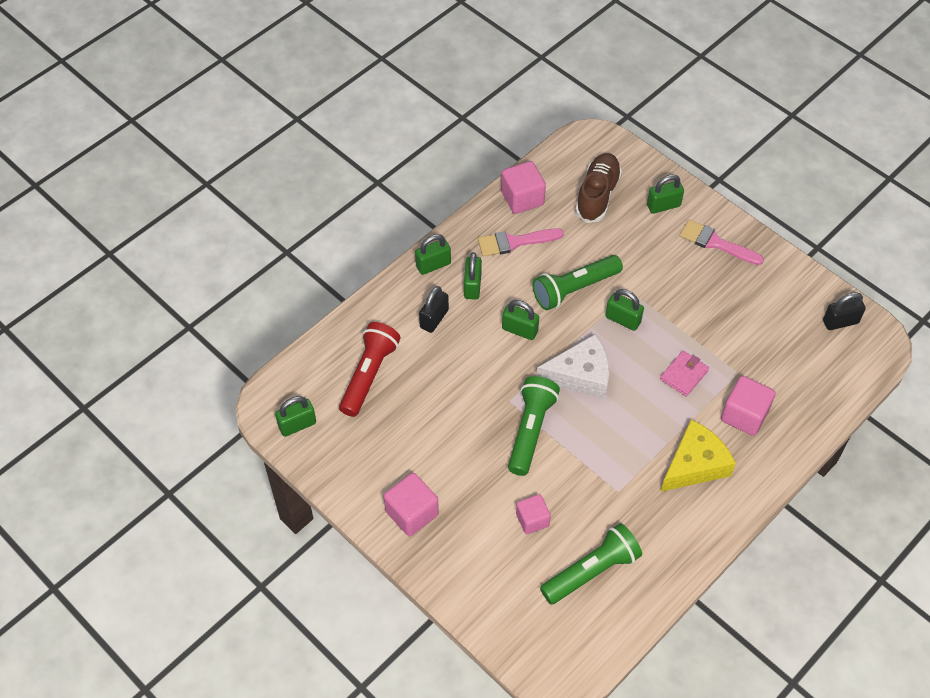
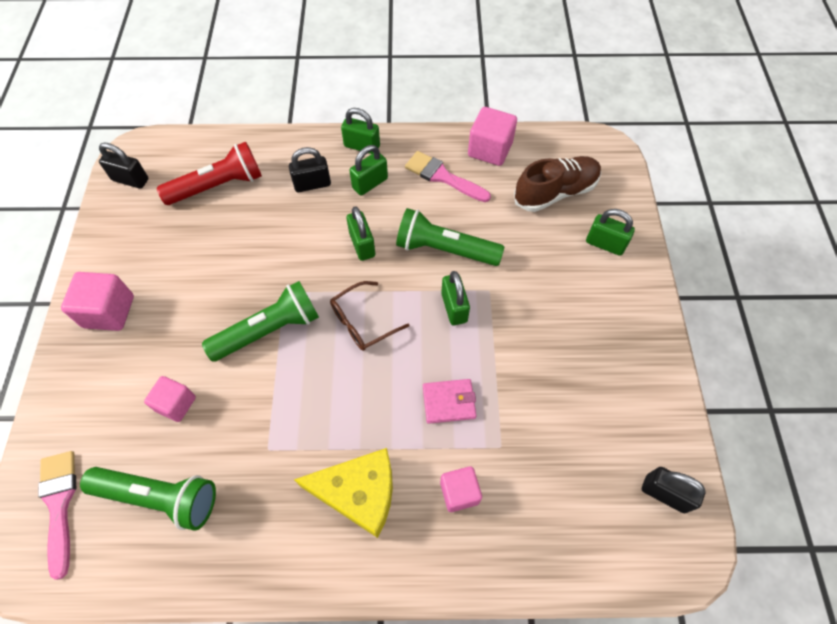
camera: 45 degrees right, 5 degrees up
(297, 425) = (130, 180): green padlock -> black padlock
(580, 375) = (362, 322): white cheese -> brown glasses
(716, 243) = (618, 313): pink brush -> pink brush (59, 504)
(744, 415) = (459, 492): pink cube -> pink cube, size x0.67

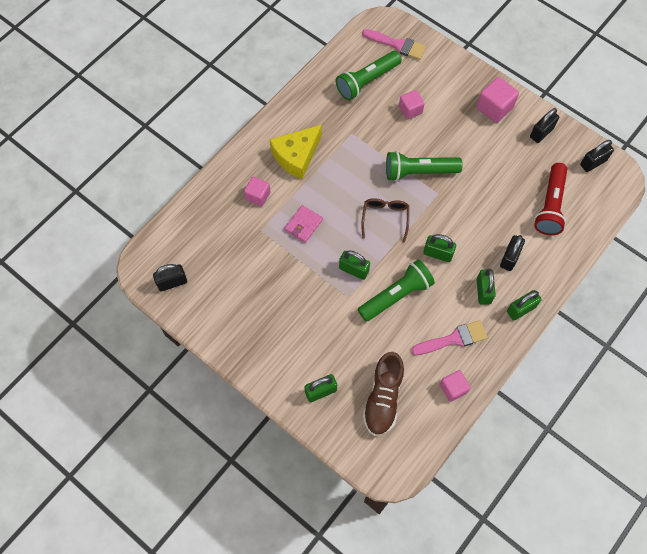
camera: 130 degrees right, 5 degrees up
(118, 245) = (541, 132): none -> black padlock
(269, 330) = (419, 172): green flashlight -> green flashlight turned 75 degrees clockwise
(490, 149) = (453, 388): pink cube -> pink cube, size x0.67

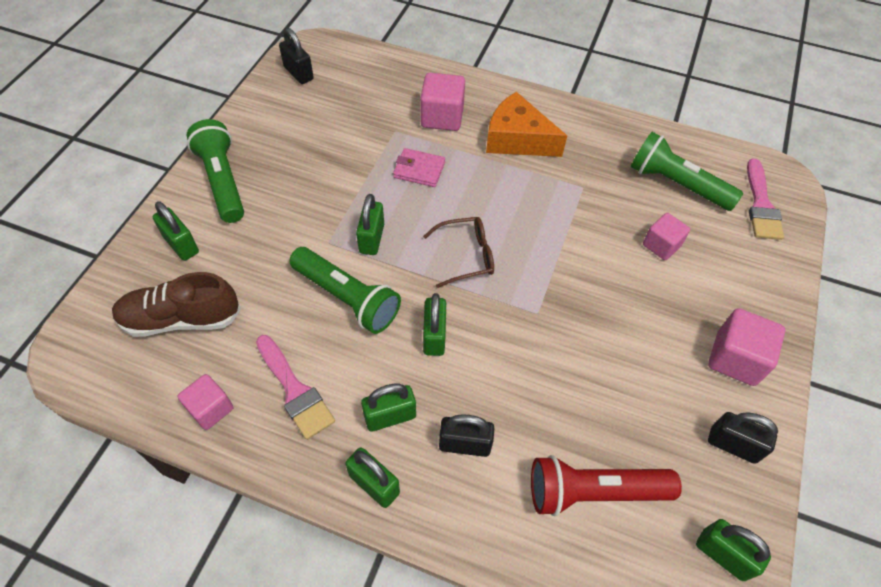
camera: 70 degrees right, 10 degrees down
(258, 196) = (442, 117): pink cube -> pink cube, size x1.50
(296, 156) = (517, 139): yellow cheese -> orange cheese
(419, 172) = (562, 280): green flashlight -> green flashlight (222, 181)
(593, 162) = (723, 554): black padlock -> green padlock

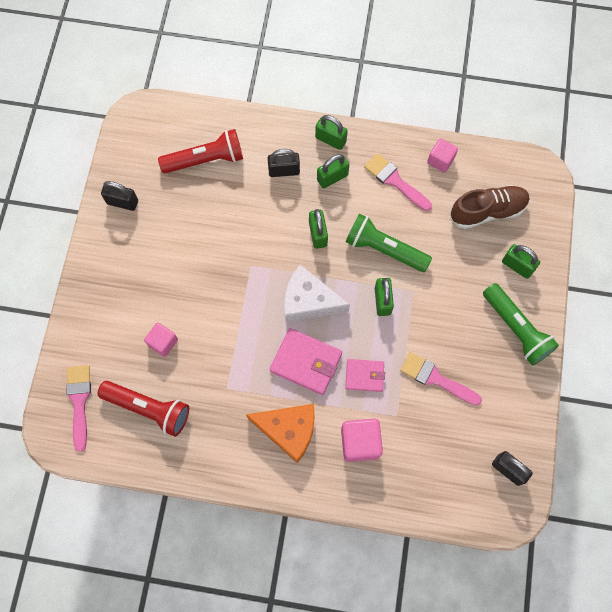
camera: 170 degrees right, 15 degrees up
(338, 153) = (436, 378): none -> pink brush
(466, 256) = (309, 301): brown glasses -> white cheese
(484, 194) = (306, 362): none -> pink wallet
(676, 184) = (148, 409): green flashlight -> red flashlight
(723, 554) = (134, 142): green padlock -> none
(735, 358) = (115, 259): pink cube -> none

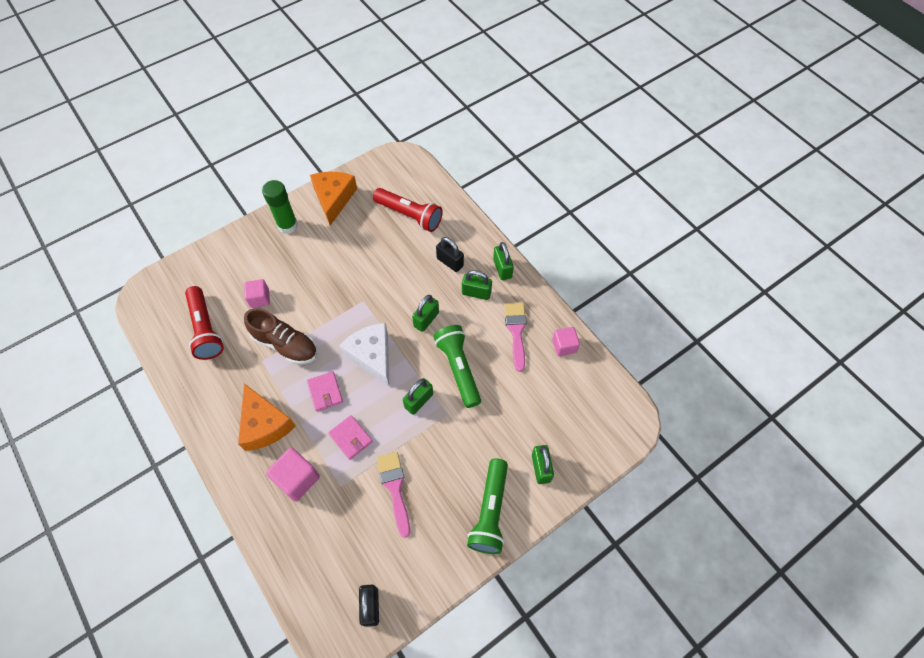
camera: 45 degrees right, 10 degrees down
(79, 401) = (177, 288): pink brush -> none
(110, 261) = (288, 225): none -> green glue stick
(122, 202) = (334, 199): black padlock -> orange cheese
(306, 362) = (325, 392): pink wallet -> pink wallet, size x0.63
(487, 211) = (560, 410): brown shoe -> brown shoe (285, 344)

